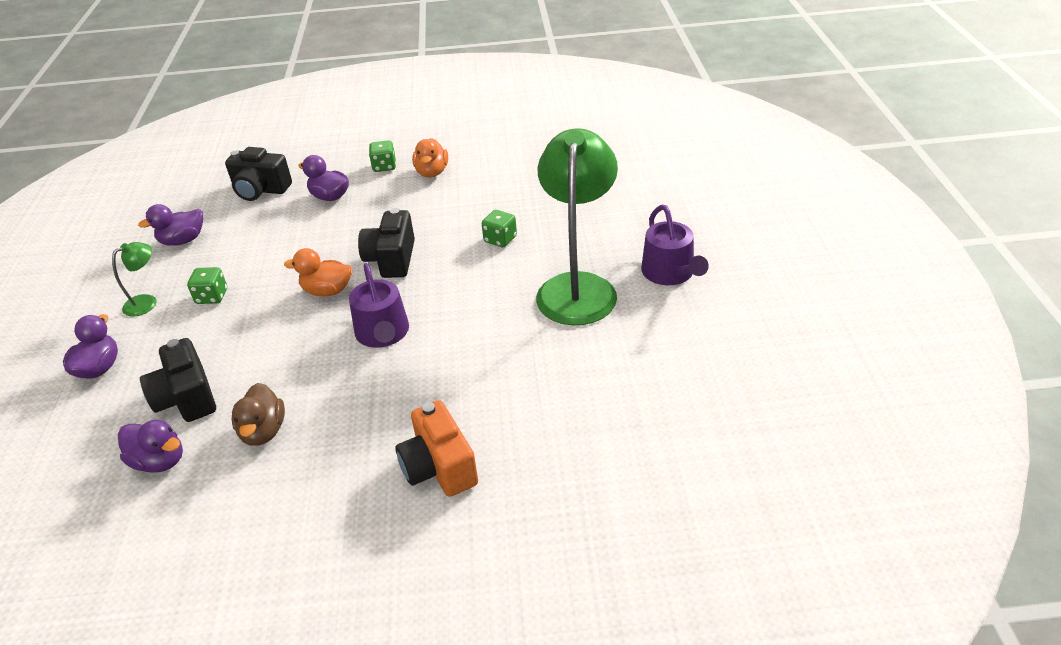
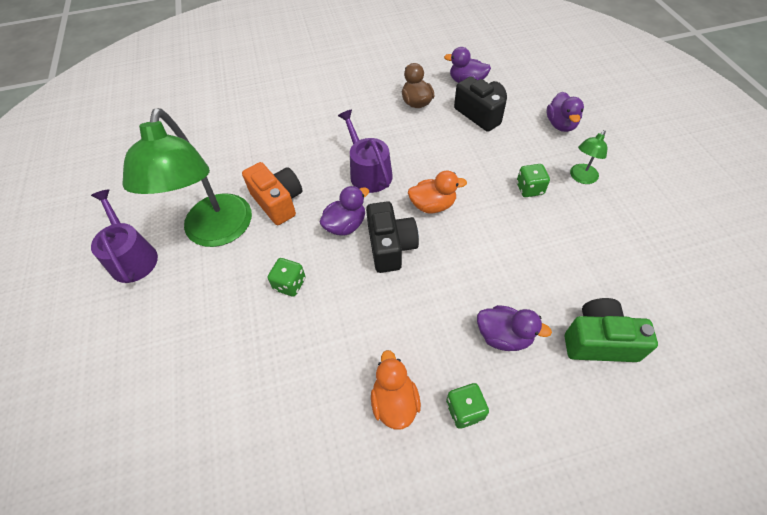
camera: 170 degrees right, 15 degrees up
(183, 240) = (617, 249): purple duck -> purple duck (345, 225)
(260, 190) = (599, 341): black camera -> green camera
(439, 467) = (304, 98): orange camera -> orange camera (278, 202)

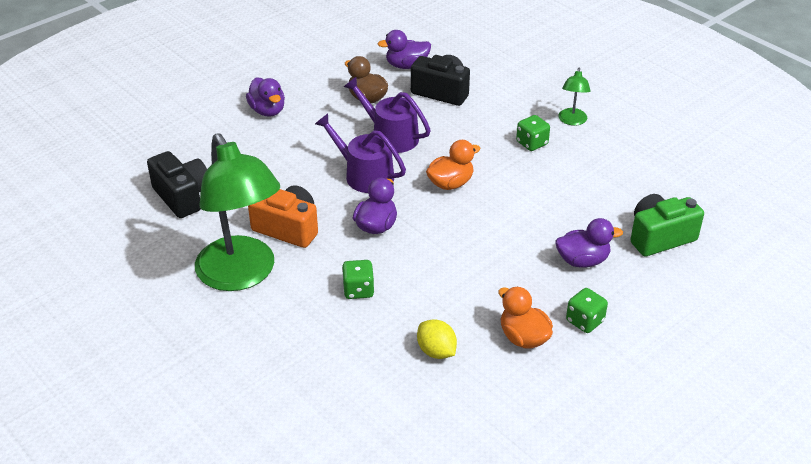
camera: 30 degrees left, 15 degrees down
(132, 257) = (164, 326): purple watering can -> purple watering can (390, 136)
(309, 380) = (436, 351): none -> yellow lemon
(390, 246) = (434, 229): black camera -> black camera (182, 197)
(561, 124) = (526, 81): purple duck -> purple duck (267, 111)

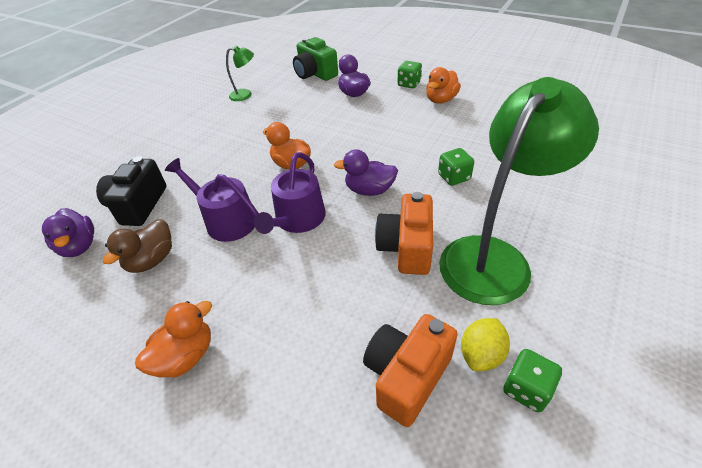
camera: 105 degrees left, 5 degrees up
(182, 197) = (407, 376): black camera -> orange camera
(267, 111) = (186, 356): purple duck -> orange duck
(390, 136) = (226, 220): purple watering can -> purple watering can turned 105 degrees clockwise
(436, 351) = (482, 127): yellow lemon -> yellow lemon (481, 354)
(532, 143) = (221, 137): green dice -> green dice (526, 389)
(572, 121) = (185, 124): green lamp -> green lamp (245, 95)

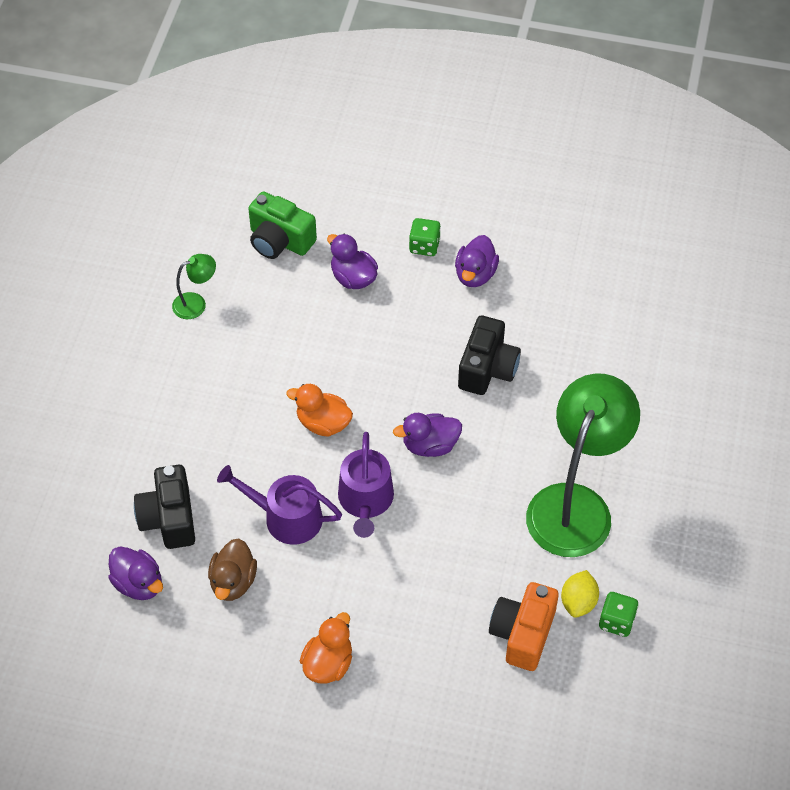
camera: 20 degrees left, 10 degrees up
(406, 247) = (490, 512): orange camera -> none
(434, 149) = (487, 369): none -> black camera
(441, 100) = (475, 274): orange duck -> purple duck
(454, 177) = (518, 409): green dice -> none

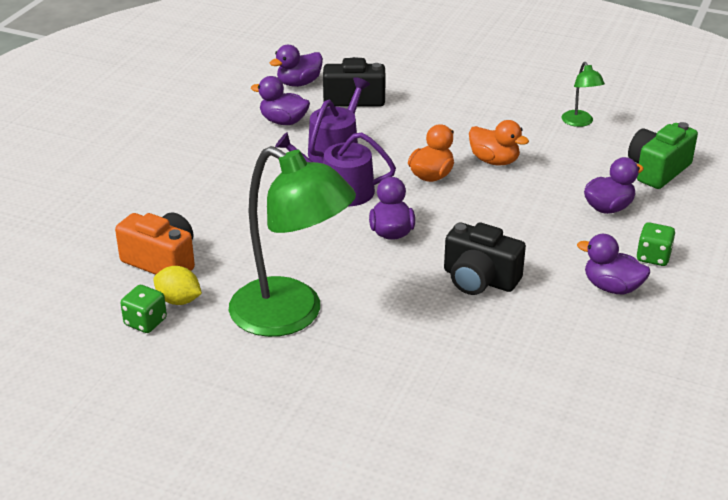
camera: 100 degrees right, 20 degrees down
(233, 582) = (283, 121): brown duck -> purple duck
(328, 663) = (187, 158): orange duck -> orange duck (494, 161)

